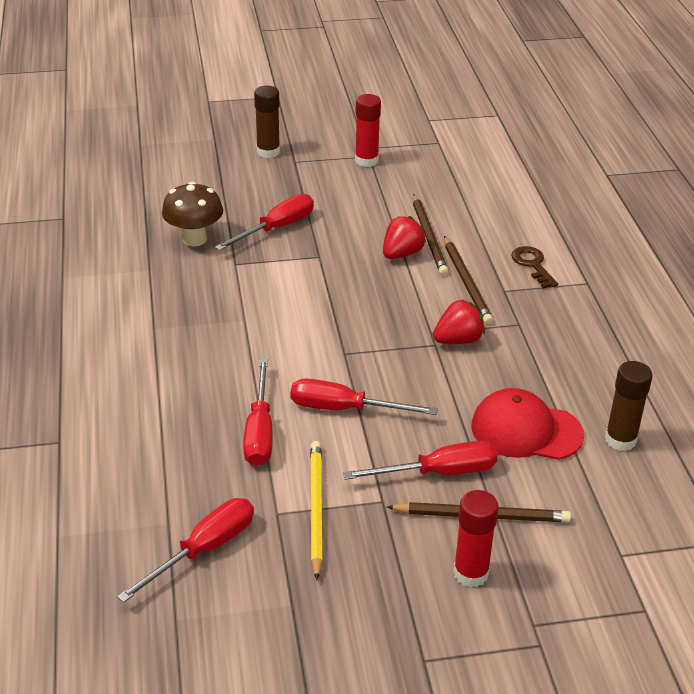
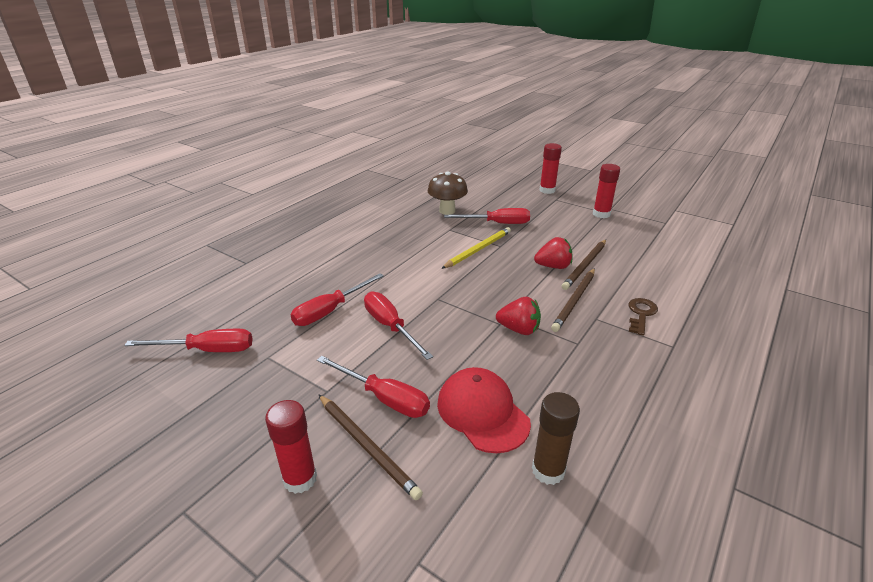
camera: 45 degrees right, 5 degrees down
(268, 152) = (547, 190): brown glue stick -> red glue stick
(316, 508) = (288, 369): yellow pencil -> yellow pencil (478, 249)

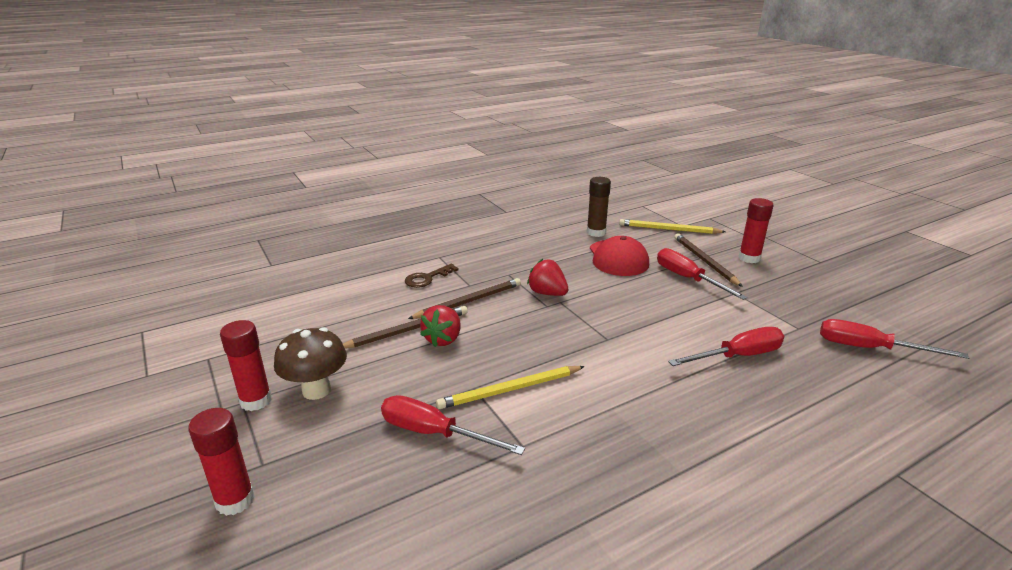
camera: 155 degrees left, 5 degrees down
(390, 326) = (670, 324): red screwdriver -> none
(440, 531) = (668, 229): none -> yellow pencil
(447, 211) = (492, 501): brown mushroom -> brown mushroom (316, 390)
(553, 266) = (443, 339): red strawberry -> red strawberry turned 90 degrees counterclockwise

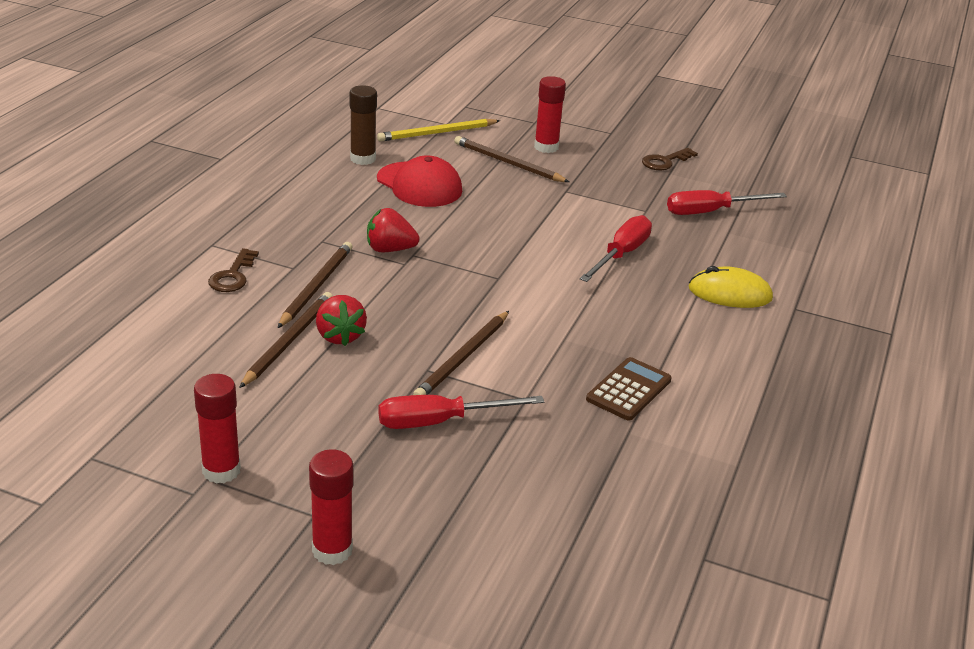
camera: 40 degrees left, 5 degrees up
(316, 390) = (273, 435): brown mushroom -> none
(510, 390) = (463, 358): yellow pencil -> brown pencil
(625, 480) = (628, 390): none -> brown calculator
(688, 279) = (510, 188): red screwdriver -> none
(825, 429) = (730, 293): none -> yellow mouse
(855, 295) = (665, 161): none -> brown key

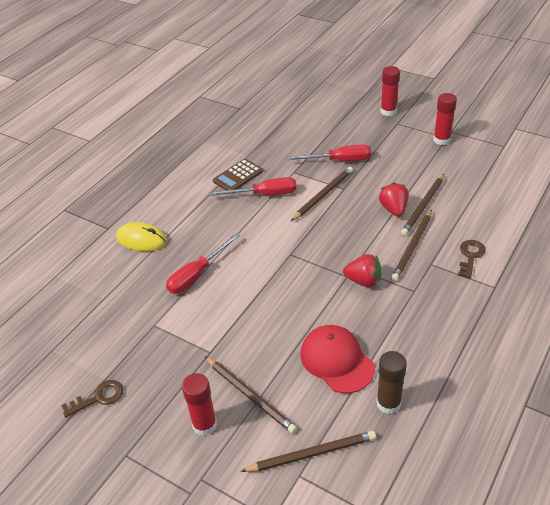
camera: 165 degrees left, 10 degrees up
(437, 133) = (312, 454): yellow pencil -> brown pencil
(710, 212) = (102, 323): red screwdriver -> red screwdriver (264, 194)

